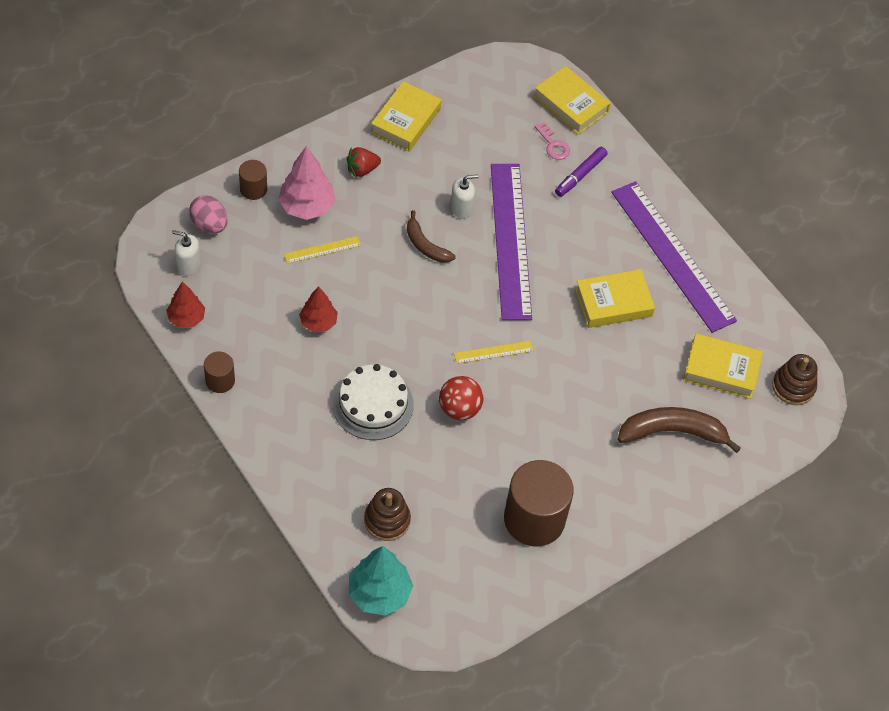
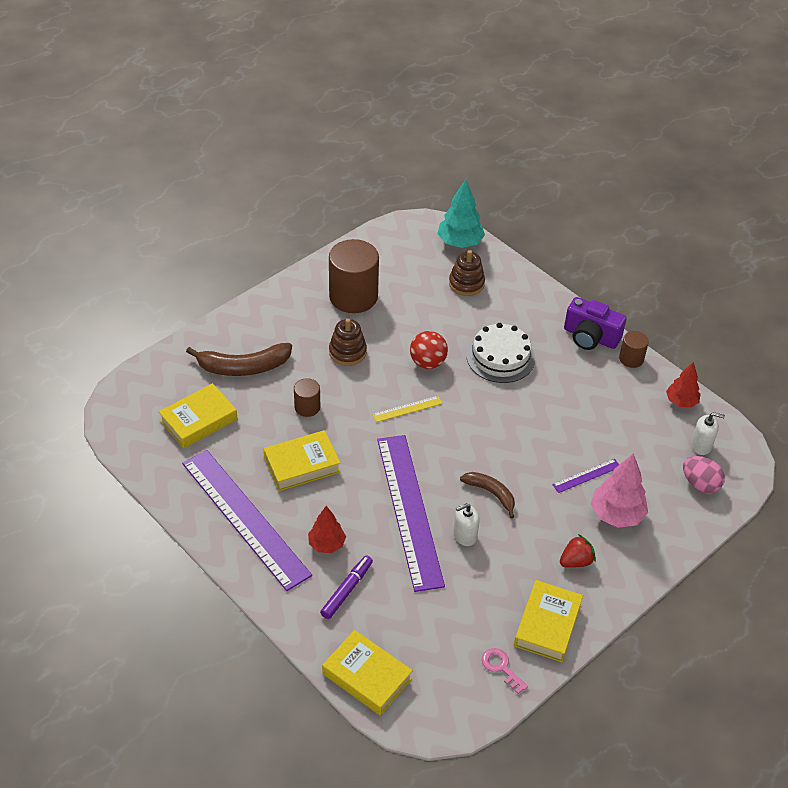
camera: 175 degrees right, 10 degrees down
(253, 189) = (674, 524): brown cylinder -> brown cylinder (307, 407)
(257, 417) = (590, 337): none -> purple camera
(318, 322) = (567, 413): red tree -> red tree (326, 544)
(322, 250) = (586, 475): yellow ruler -> purple ruler
(553, 145) = (380, 621): pink key -> pink key (501, 667)
(721, 370) = (199, 420): yellow book -> yellow book turned 45 degrees counterclockwise
(793, 387) = (132, 415): brown stacking toy -> brown stacking toy (347, 352)

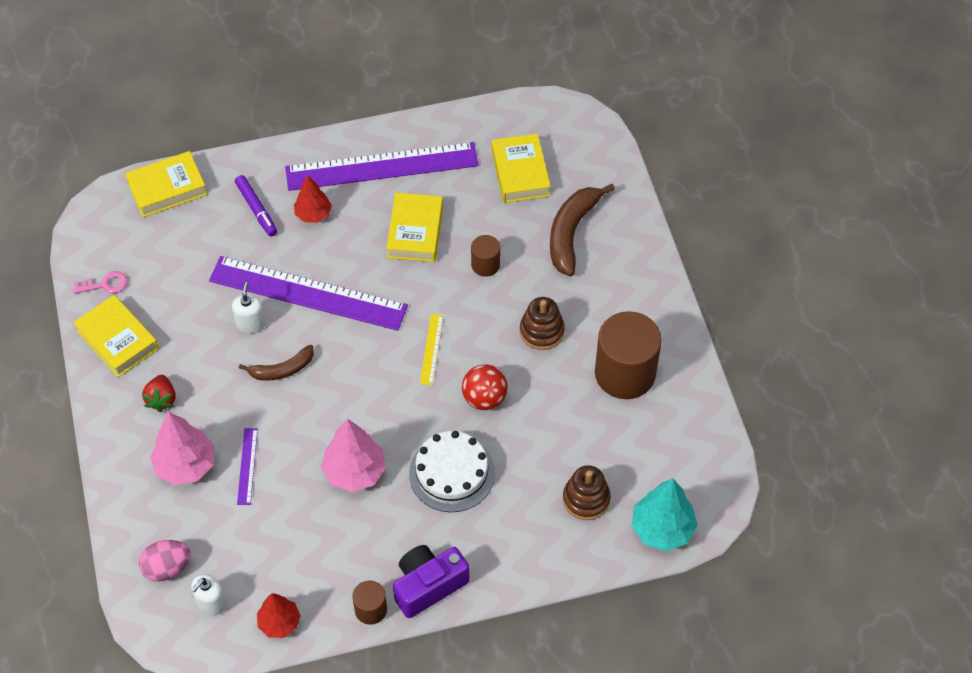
camera: 120 degrees right, 10 degrees up
(541, 410) = (354, 471): none -> pink tree

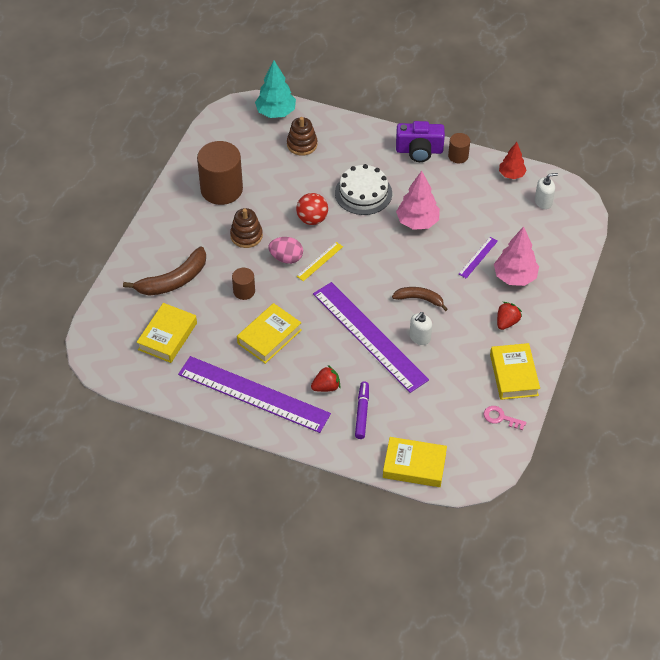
camera: 145 degrees left, 5 degrees down
(167, 568) = (558, 230): pink egg -> pink egg (286, 258)
(313, 214) = (326, 387): red tree -> red strawberry

